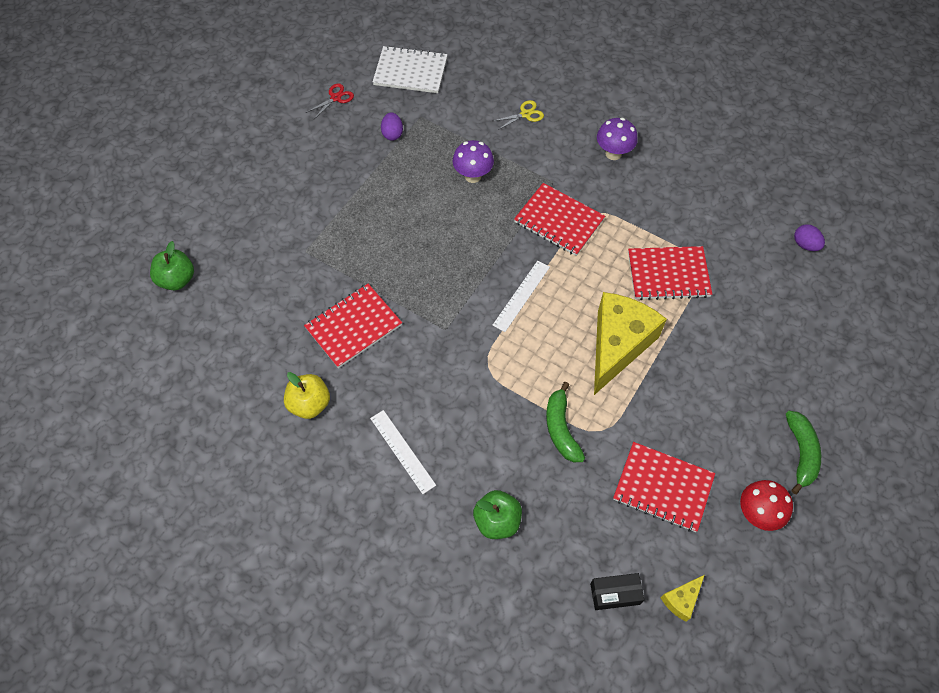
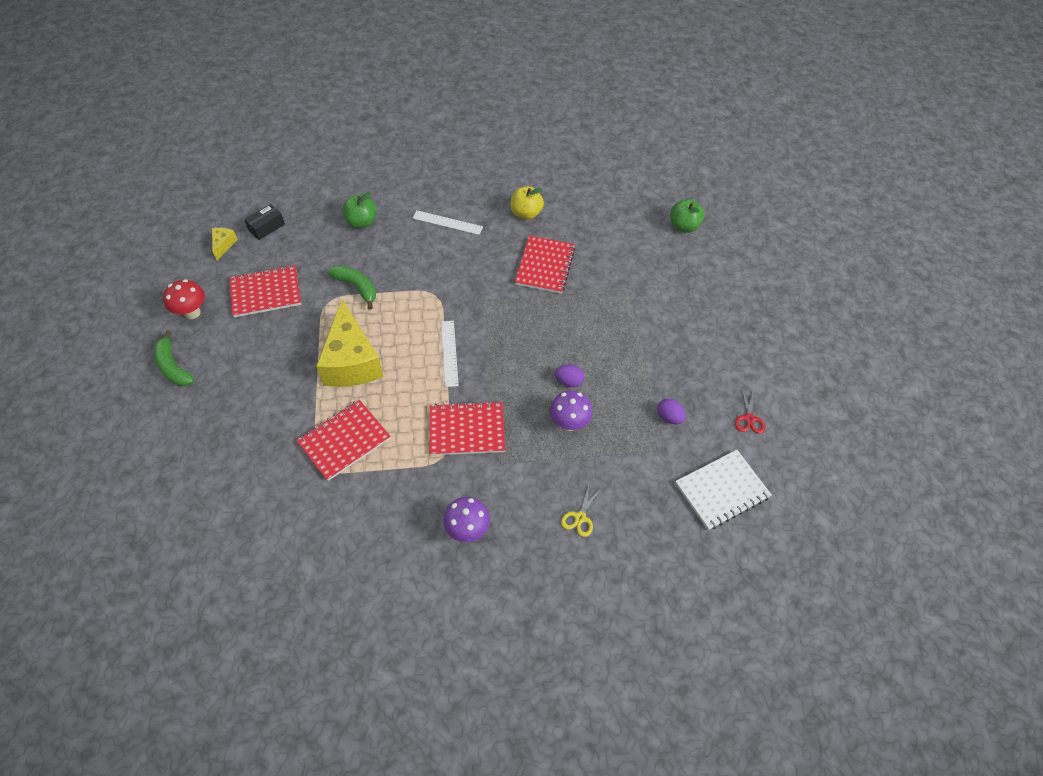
camera: 140 degrees right, 5 degrees down
(805, 245) = (230, 550): purple egg -> purple egg (568, 381)

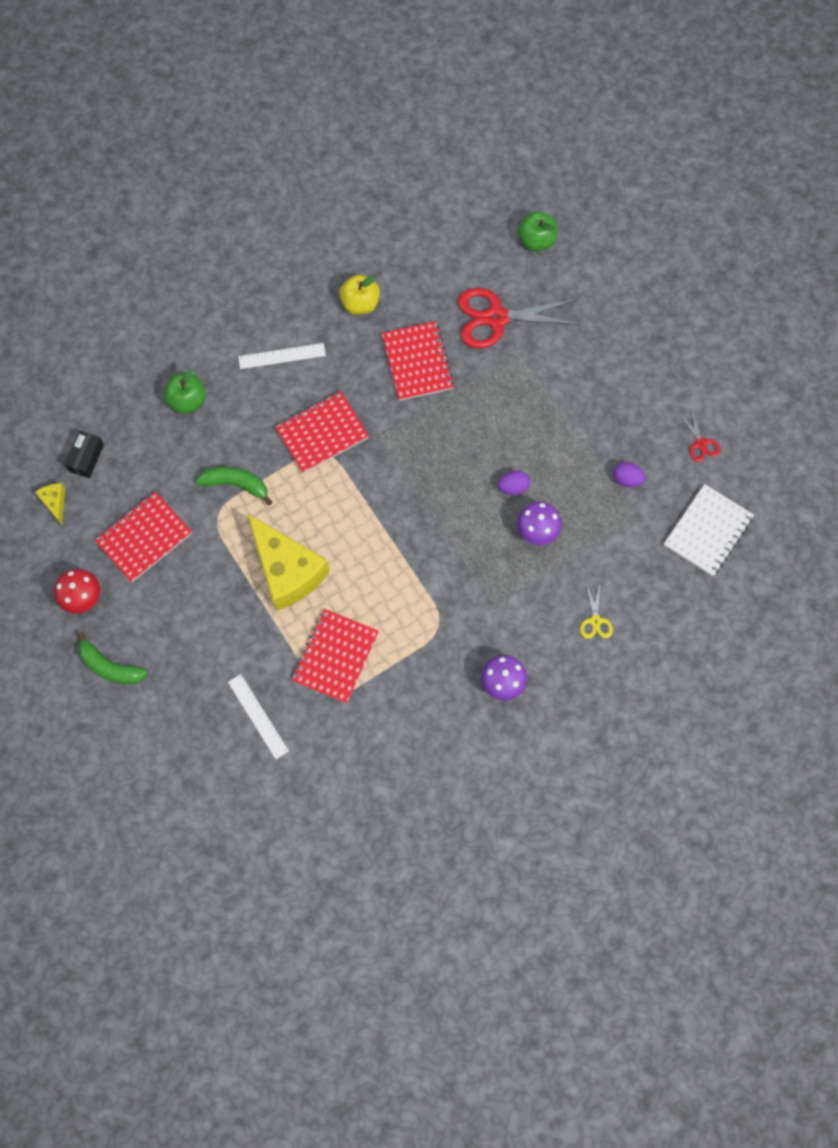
camera: 25 degrees left, 15 degrees up
(449, 353) = (379, 513): white ruler -> white ruler (258, 716)
(467, 430) = (445, 587): red notebook -> red notebook (322, 433)
(623, 262) = (495, 318): none -> red scissors

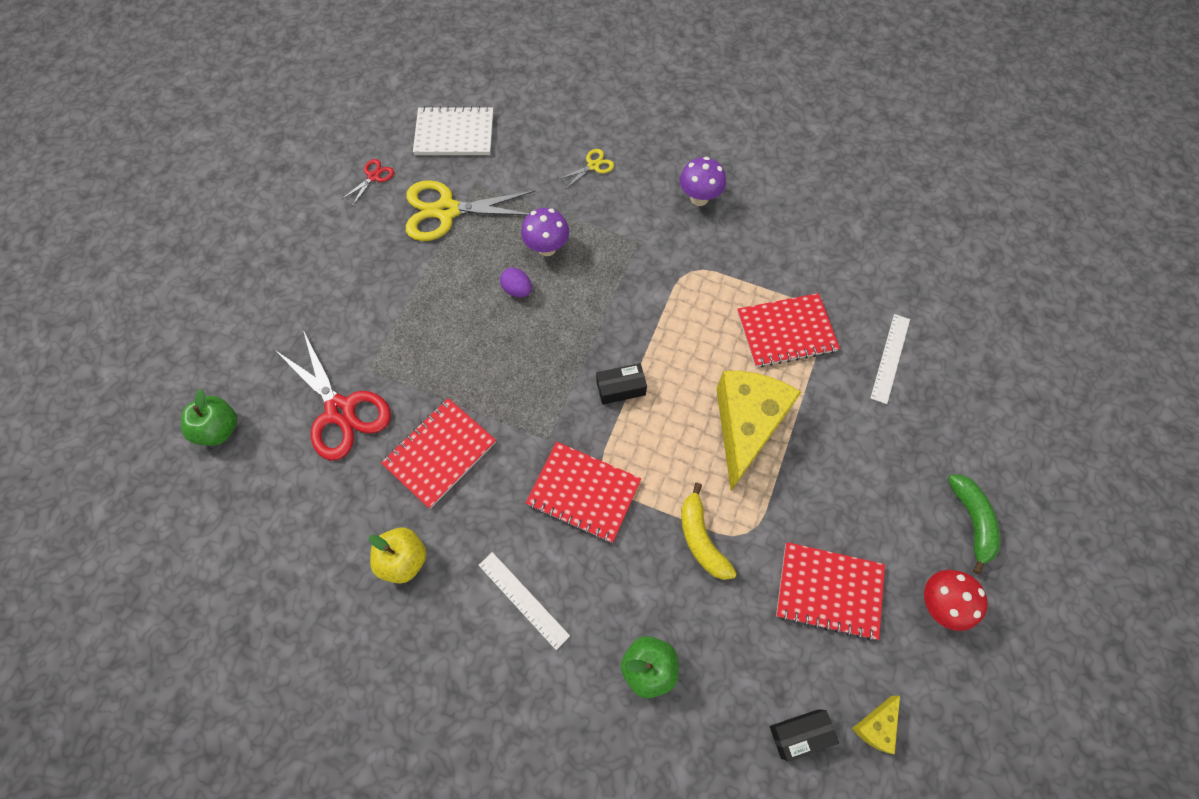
camera: 125 degrees left, 5 degrees down
(236, 484) = (701, 538): green banana -> yellow banana
(378, 506) = (620, 388): none -> black box
(627, 479) = (446, 210): purple egg -> yellow scissors

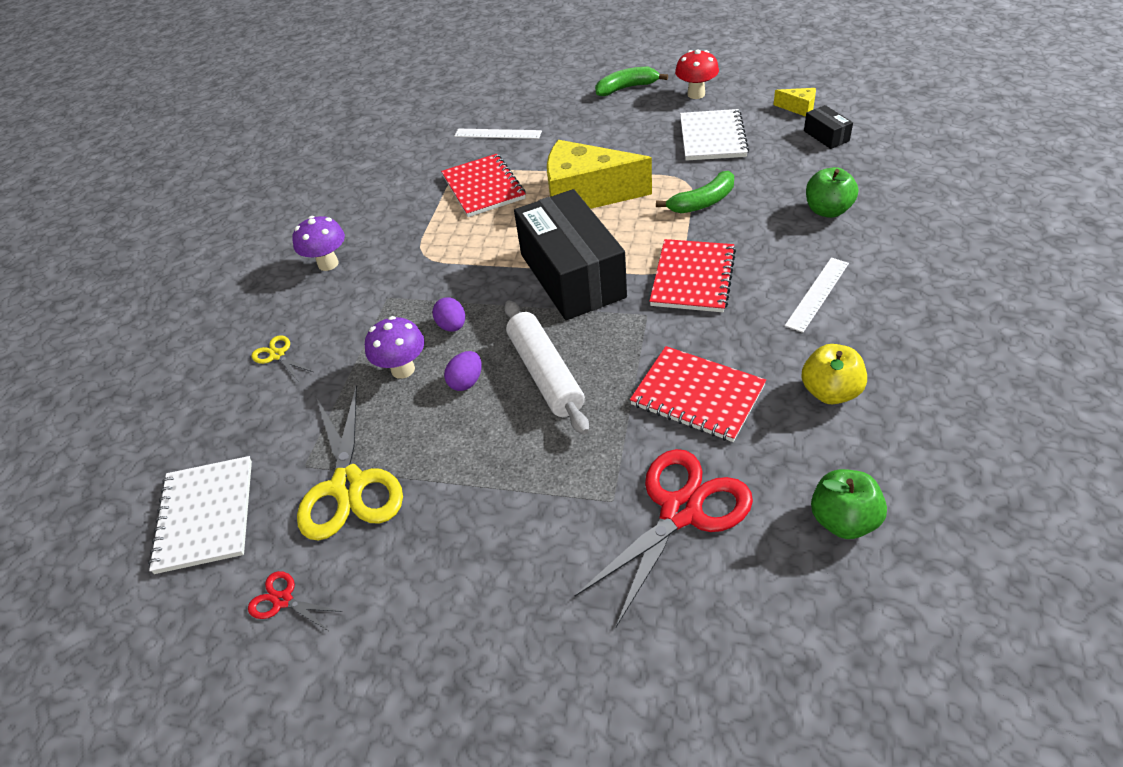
camera: 95 degrees left, 20 degrees down
(219, 428) = (763, 657): green apple -> green apple (843, 520)
(505, 346) = (545, 374): none -> white rolling pin
(585, 286) = (452, 326): none -> purple egg
(620, 388) = (572, 275): black box -> black box, size x2.41
(701, 538) = (702, 202): yellow banana -> green banana
(829, 590) = (712, 137): red notebook -> white notebook

